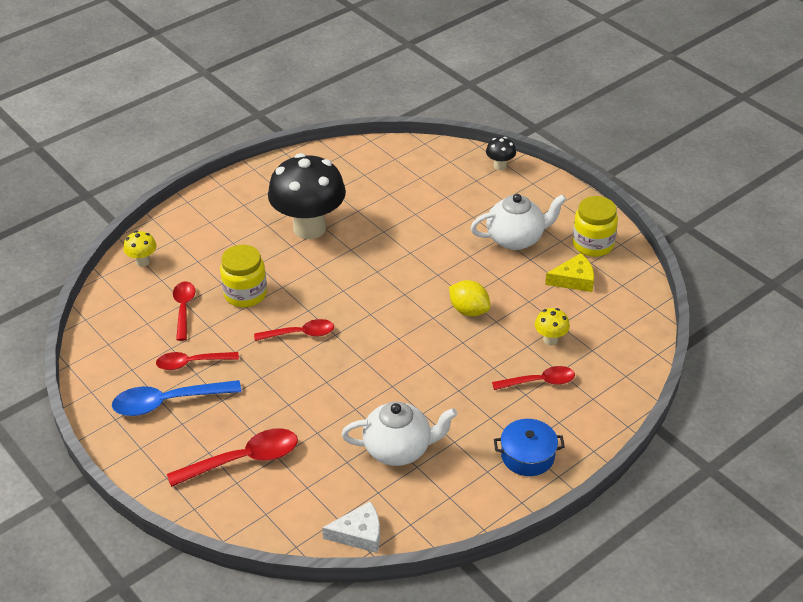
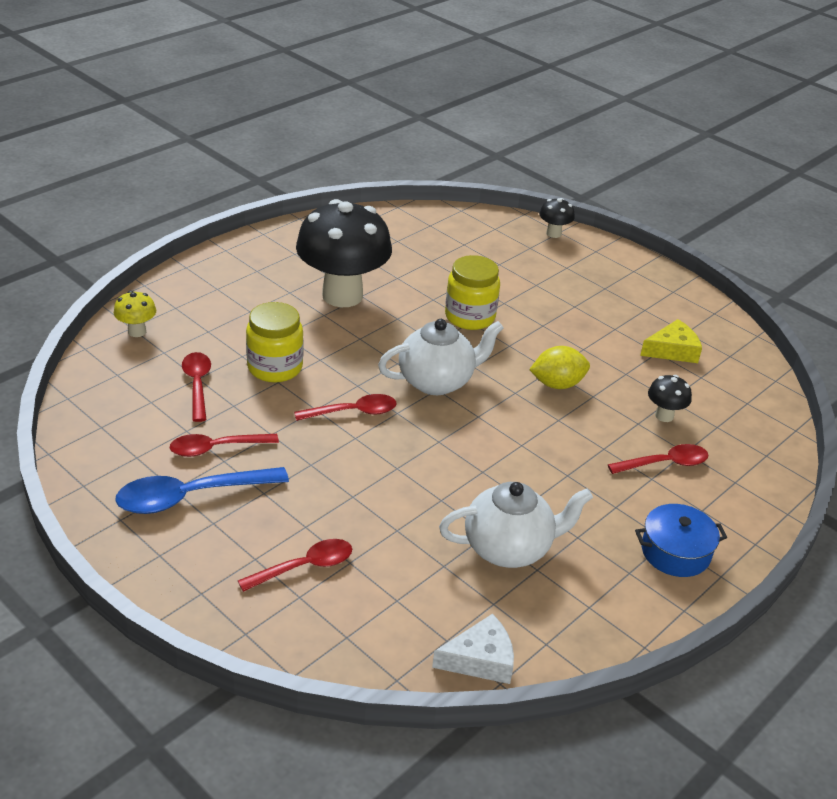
camera: 10 degrees left, 5 degrees down
(243, 460) = (304, 567): red spoon -> red spoon, size x0.66
(469, 310) = (557, 384): yellow lemon -> yellow lemon turned 45 degrees counterclockwise
(516, 239) = (592, 307): white teapot -> white teapot (437, 381)
(550, 340) = (664, 416): yellow mushroom -> black mushroom
(593, 244) = (683, 313): yellow jar -> yellow jar (470, 317)

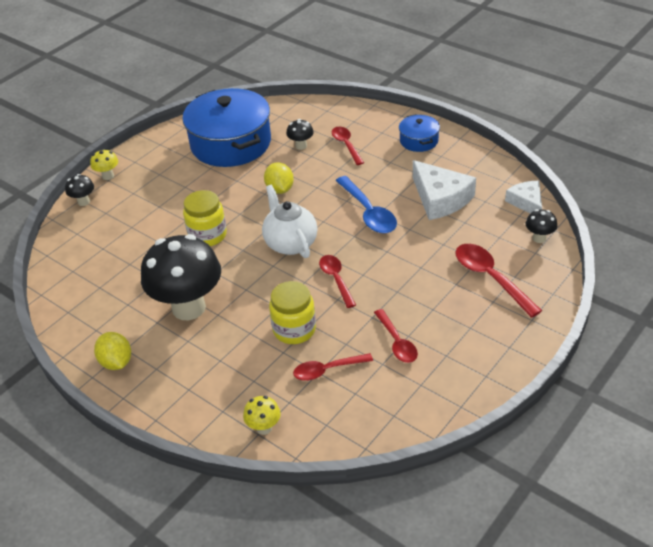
camera: 90 degrees left, 5 degrees up
(191, 496) = (450, 344): blue spoon -> blue spoon (368, 212)
(277, 247) = (116, 362): none -> yellow lemon
(304, 567) = (490, 278): red spoon -> red spoon, size x1.52
(380, 651) = (539, 238): none -> black mushroom
(509, 548) = (440, 198): white teapot -> white cheese
(603, 251) = (108, 176): none -> yellow mushroom
(672, 350) = (231, 143): yellow cheese -> blue pot

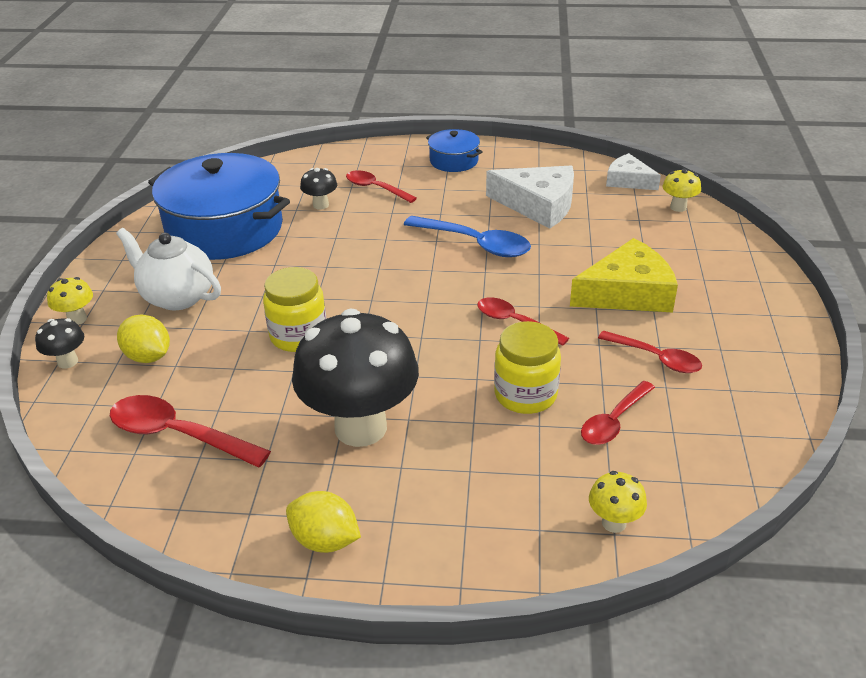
camera: 35 degrees left, 5 degrees down
(280, 189) = (342, 256): yellow lemon -> yellow lemon (148, 357)
(290, 243) = (417, 306): white teapot -> white teapot (177, 297)
(429, 289) = (627, 292): none -> yellow cheese
(490, 278) = (676, 259): red spoon -> red spoon (178, 435)
(539, 238) = (678, 207): black mushroom -> yellow mushroom

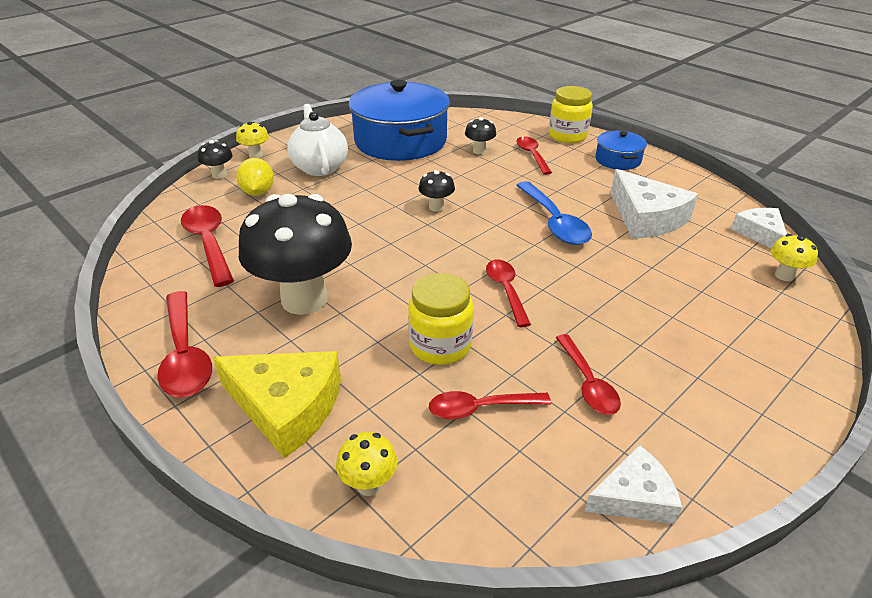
camera: 40 degrees right, 0 degrees up
(298, 336) = (351, 223): yellow jar -> yellow jar (567, 136)
(325, 540) = (185, 355): yellow lemon -> red spoon
(358, 280) = (436, 207): none -> black mushroom
(627, 292) = (635, 318): yellow cheese -> yellow cheese (287, 407)
(767, 413) = (634, 497): none -> white cheese

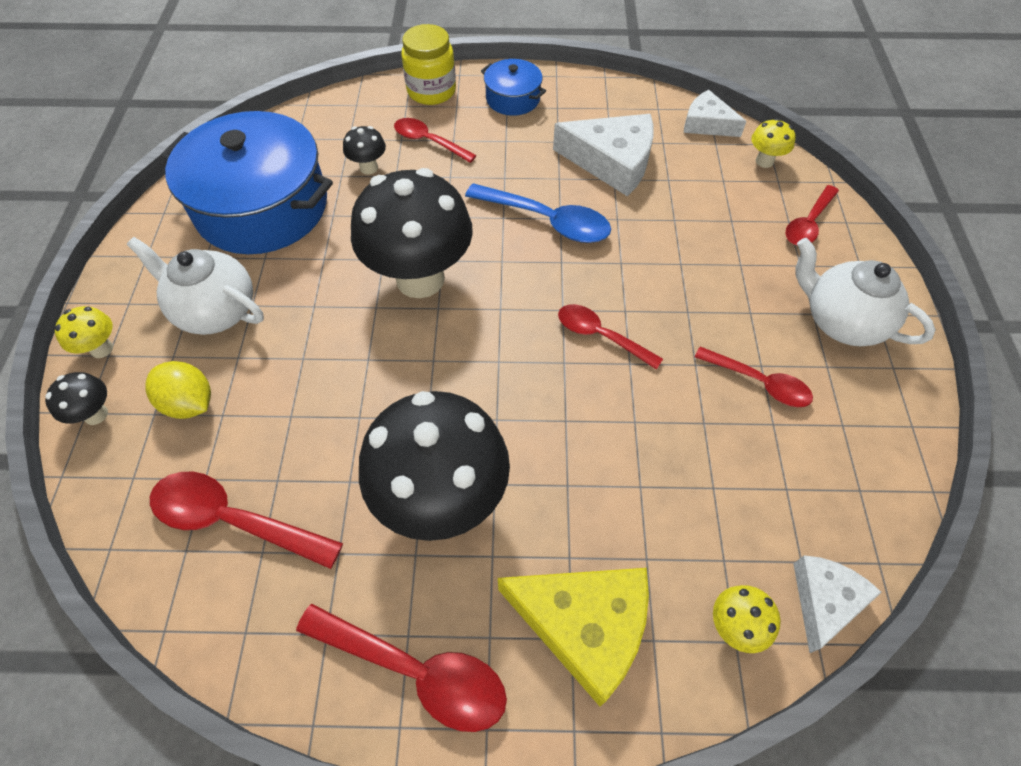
camera: 45 degrees left, 20 degrees up
(287, 407) = (584, 625): yellow cheese -> yellow cheese turned 45 degrees clockwise
(436, 207) = (420, 279): black mushroom -> black mushroom, size x2.40
(440, 345) = (621, 442): yellow jar -> none
(480, 408) = (721, 477): red spoon -> red spoon (808, 223)
(634, 497) = (886, 458): white cheese -> white cheese (824, 600)
(717, 396) = (840, 321): none -> white teapot

